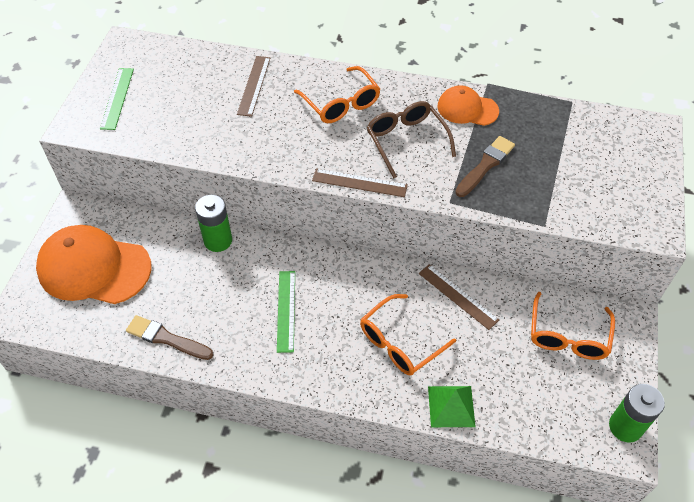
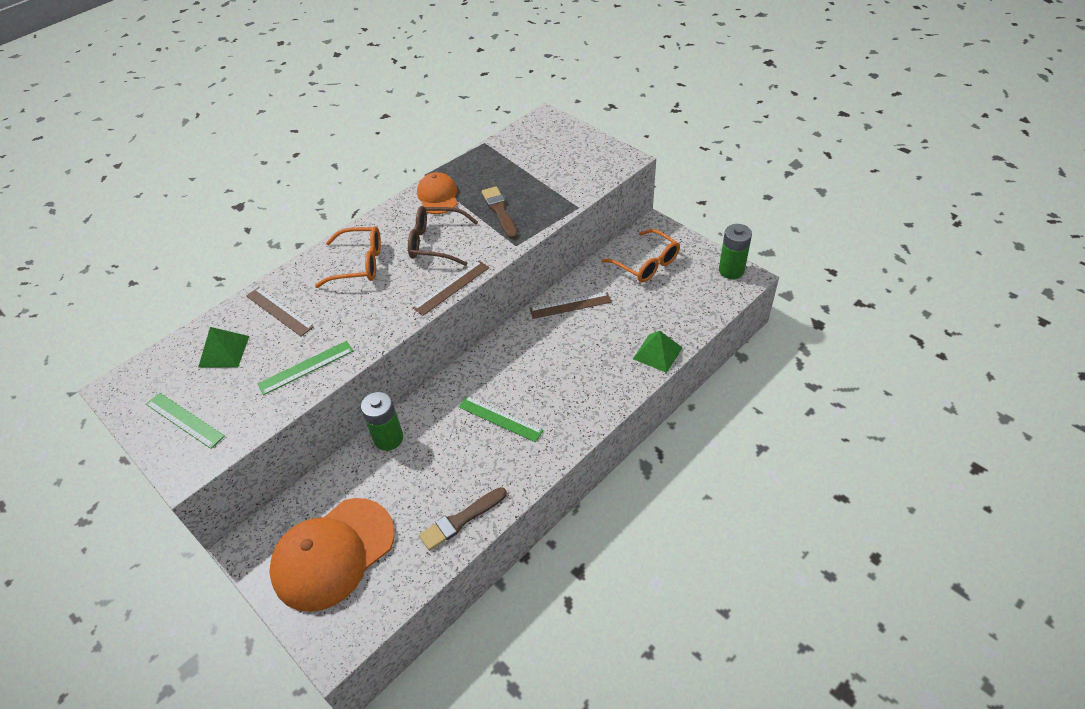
camera: 55 degrees left, 5 degrees down
(193, 79) = (224, 351): none -> green pyramid
(207, 137) = (306, 367): none -> green ruler
(400, 343) = (584, 358): orange glasses -> none
(467, 109) = (438, 196): orange cap -> orange cap turned 120 degrees clockwise

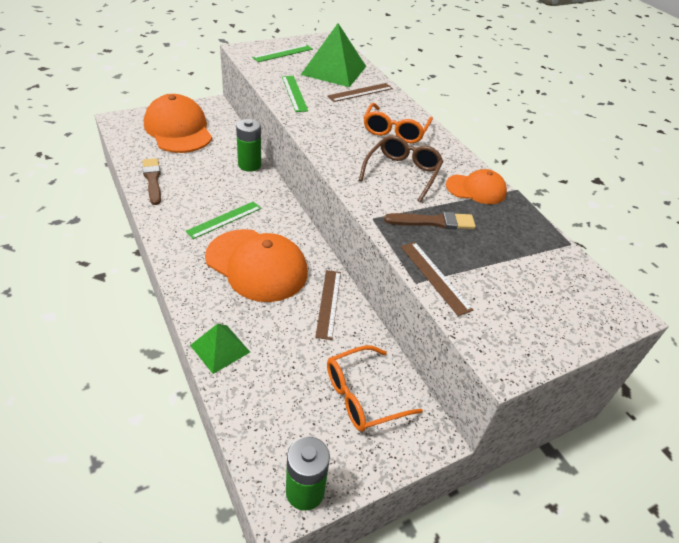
camera: 100 degrees right, 5 degrees down
(224, 351) = (334, 70): green pyramid -> green pyramid, size x1.77
(451, 287) = (335, 167): brown ruler -> brown ruler (435, 277)
(552, 367) = (257, 265): none -> orange cap

